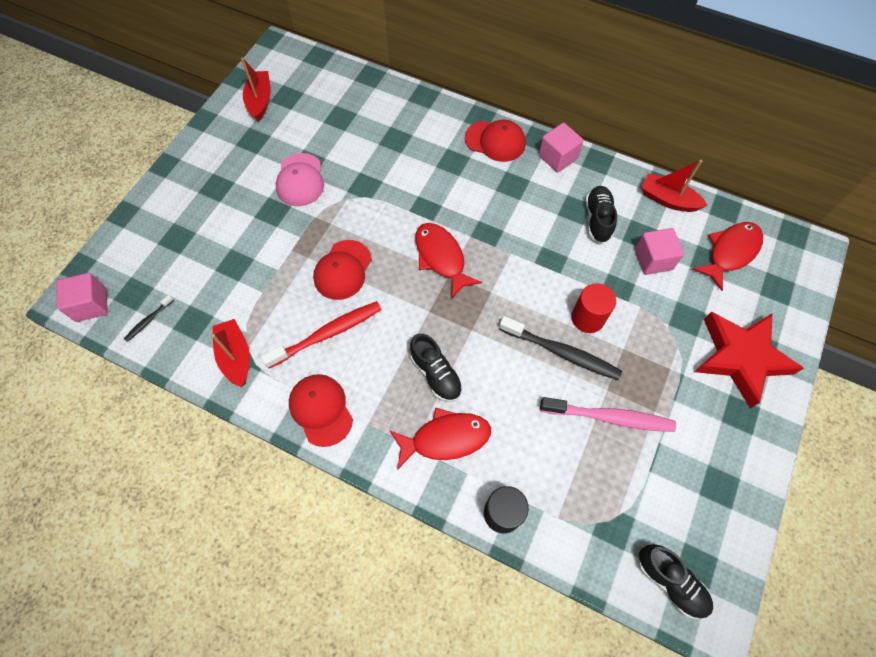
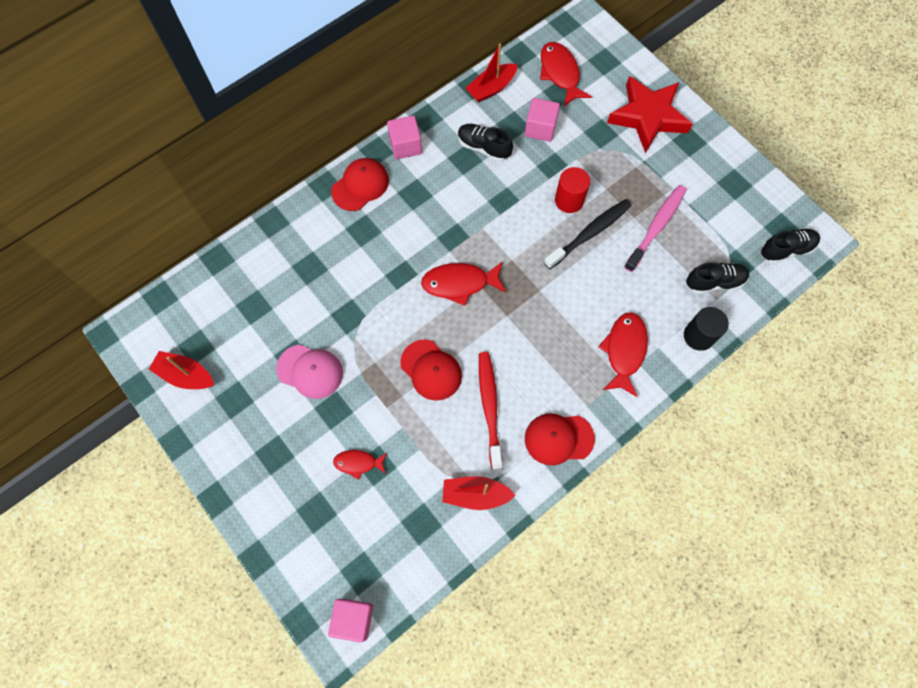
camera: 65 degrees left, 5 degrees up
(148, 320) = (399, 565): black toothbrush -> none
(231, 250) = (358, 463): none -> red fish
(436, 374) = (566, 334): black shoe -> black shoe (714, 282)

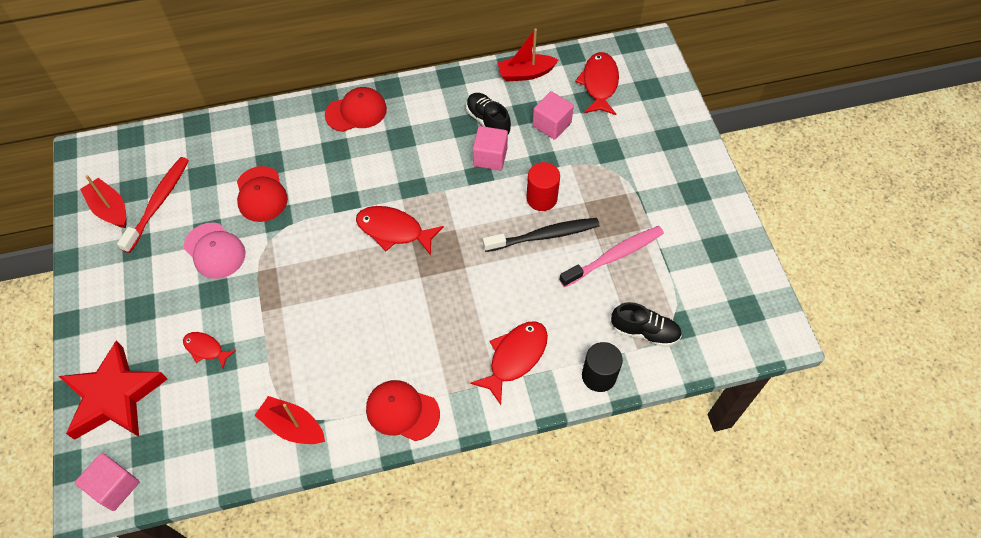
camera: 25 degrees right, 10 degrees down
(405, 145) = (417, 93): pink cube -> pink cube (490, 157)
(431, 370) = (321, 296): red cap -> red cap (261, 194)
(489, 407) = (354, 353): red toothbrush -> red toothbrush (158, 203)
(648, 117) = (664, 153): red star -> red star (114, 396)
(786, 250) = (739, 331): black shoe -> none

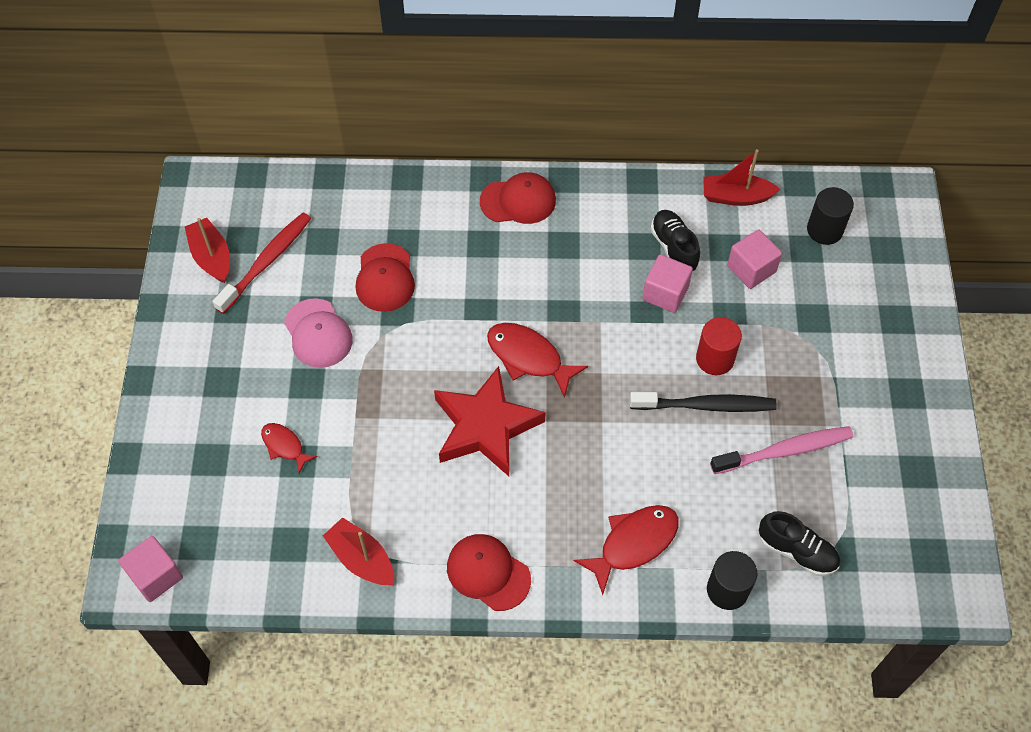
camera: 15 degrees right, 0 degrees up
(114, 396) = (174, 475): red star -> red star (485, 427)
(599, 84) = (824, 230): red fish -> black cylinder

